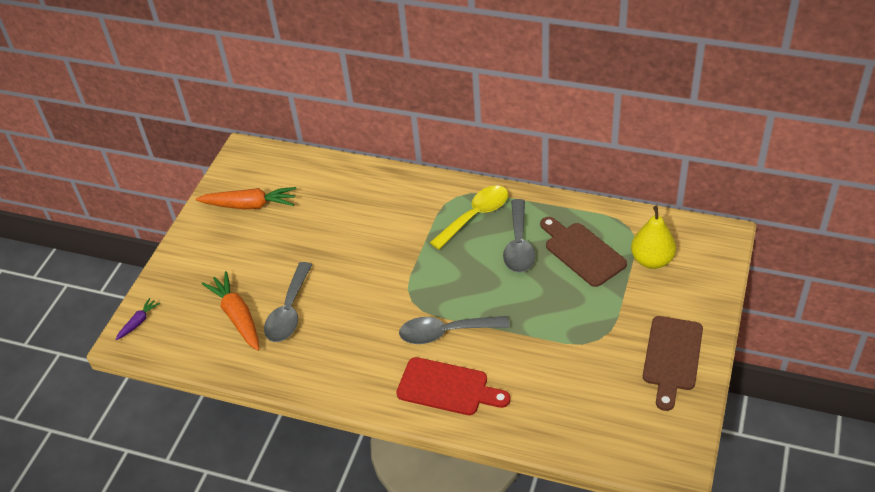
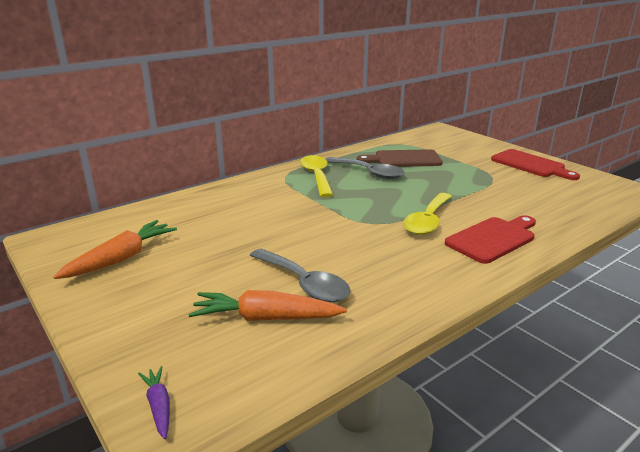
camera: 60 degrees left, 20 degrees down
(446, 332) = (427, 221): grey spoon -> yellow spoon
(652, 260) = (437, 146): yellow pear -> none
(672, 358) = (531, 165): brown cutting board -> red cutting board

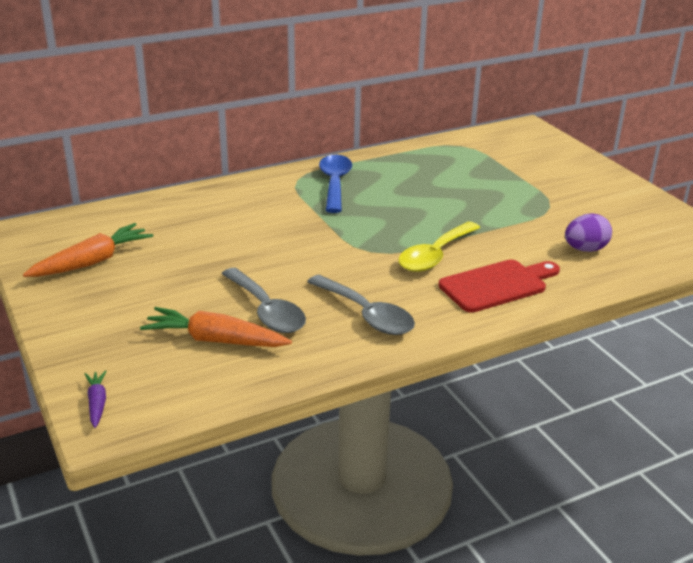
camera: 10 degrees right, 5 degrees up
(317, 176) = (335, 183): yellow spoon -> blue spoon
(368, 173) = (399, 184): grey spoon -> grey spoon (366, 314)
(403, 159) = (453, 170): brown cutting board -> none
(531, 165) = (612, 193): red cutting board -> none
(541, 204) = (585, 249): none -> purple egg

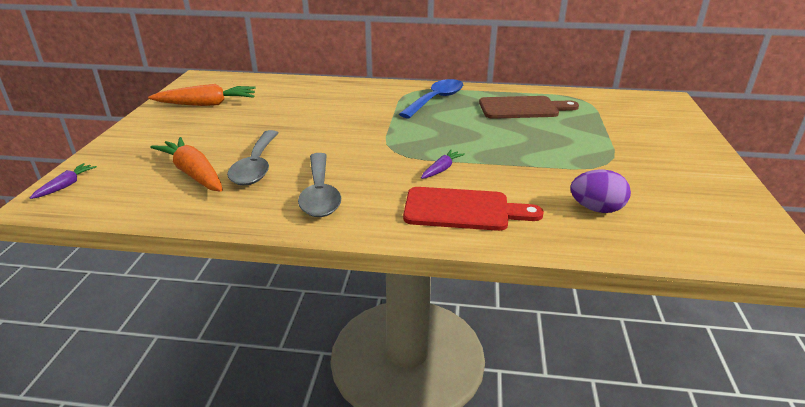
camera: 35 degrees right, 0 degrees up
(424, 170) = (523, 108): none -> brown cutting board
(435, 255) = (441, 169): yellow spoon -> purple carrot

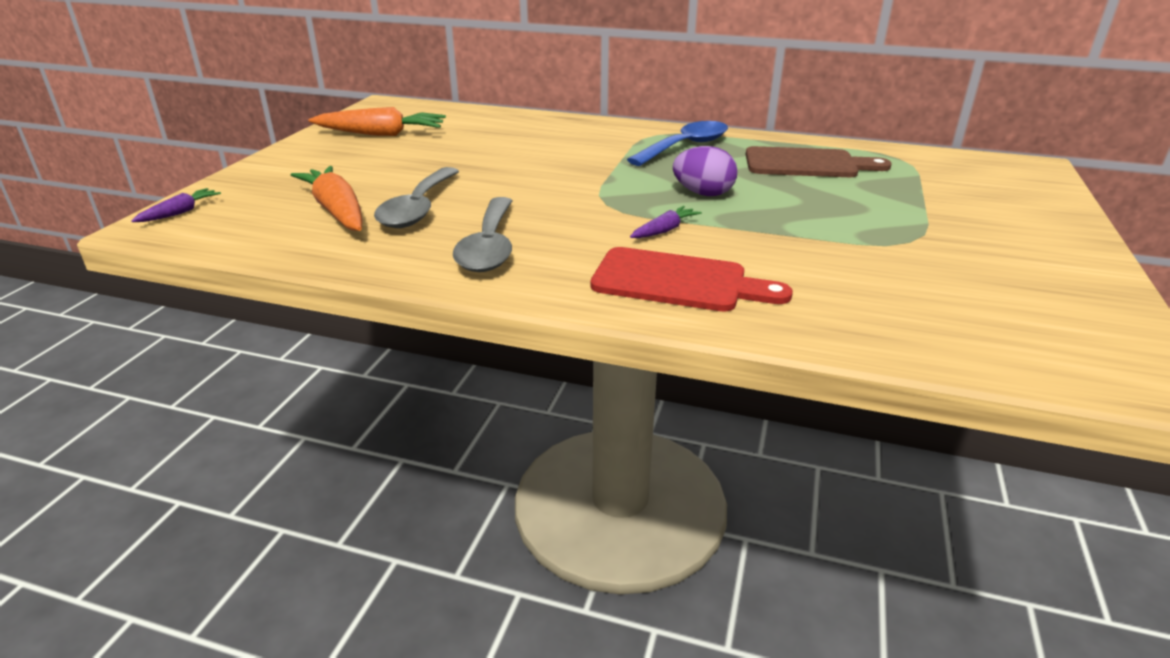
camera: 10 degrees right, 0 degrees up
(596, 209) = (875, 297): purple egg -> purple egg (703, 194)

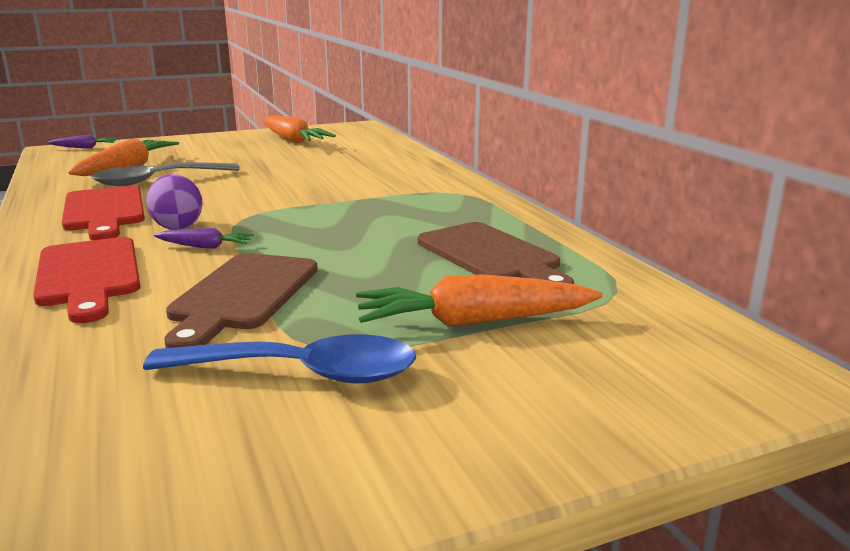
camera: 50 degrees right, 10 degrees down
(489, 246) = (104, 211): grey spoon -> red cutting board
(685, 147) = (442, 207): blue spoon -> blue spoon (301, 373)
(703, 194) = (321, 239): purple egg -> purple egg (177, 226)
(794, 241) = (242, 295): none -> brown cutting board
(910, 197) = (475, 321): none -> orange carrot

